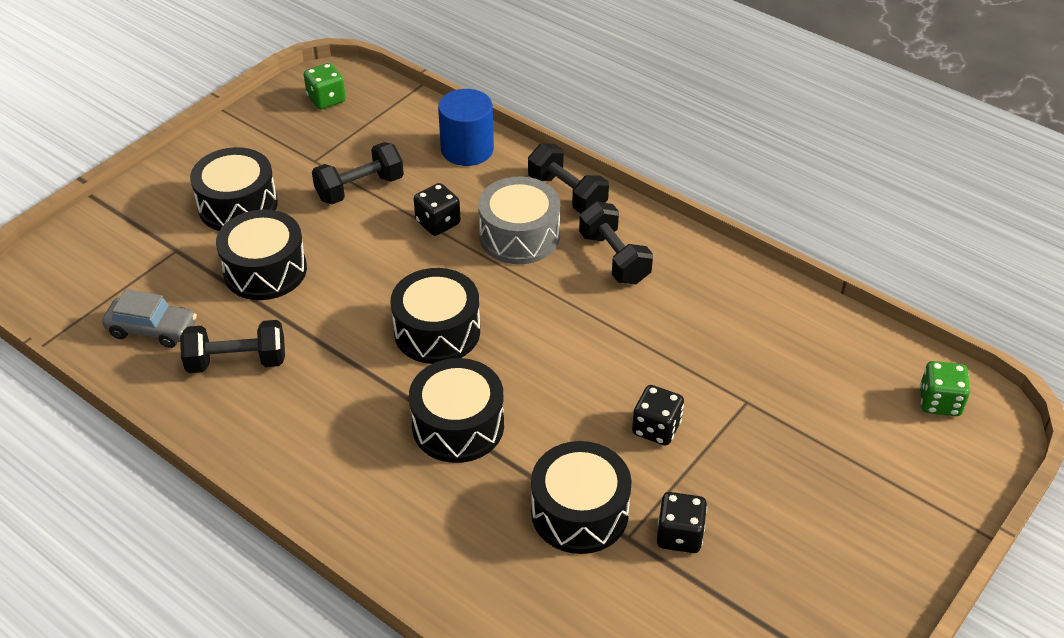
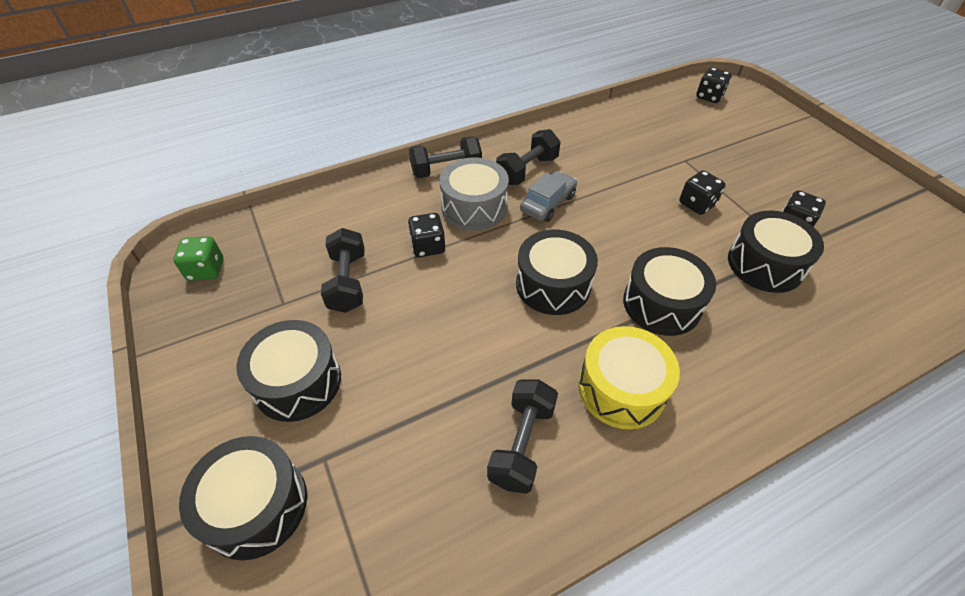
camera: 65 degrees left, 5 degrees up
(152, 329) = (434, 516): grey car -> grey car (548, 203)
(265, 270) = (408, 384): black drum -> black drum (256, 506)
(327, 416) = (621, 388): none -> yellow drum
(467, 149) = (354, 204): blue cylinder -> none
(614, 258) = (527, 170): black dumbbell -> black dumbbell turned 45 degrees counterclockwise
(939, 402) = (709, 96): green dice -> black dice

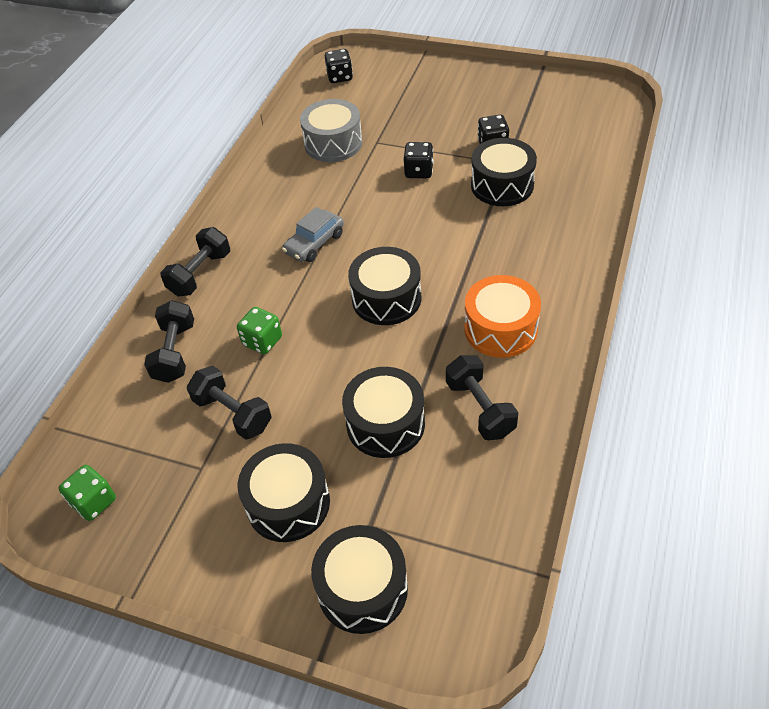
camera: 40 degrees left, 0 degrees up
(428, 246) = (262, 341): black dice -> green dice
(474, 207) = (261, 286): grey drum -> grey drum (333, 143)
(527, 170) = (268, 229): black dumbbell -> black dumbbell (175, 353)
(548, 203) = (314, 243): grey car -> grey car turned 135 degrees counterclockwise
(621, 388) = (500, 329): yellow drum -> orange drum
(662, 304) = (468, 258): black drum -> black drum (385, 424)

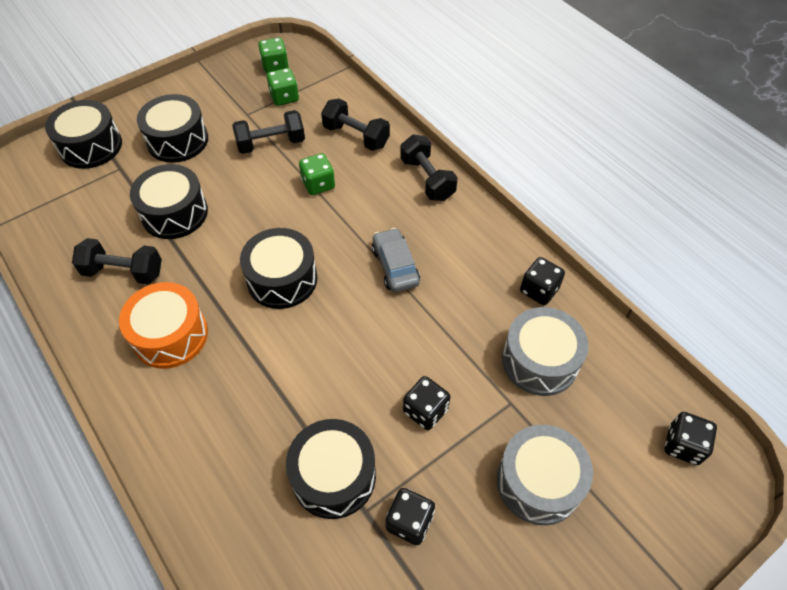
camera: 120 degrees right, 5 degrees up
(149, 452) = (284, 97): none -> green dice
(273, 166) = (539, 290): none -> black dice
(416, 113) = (538, 482): none -> grey drum

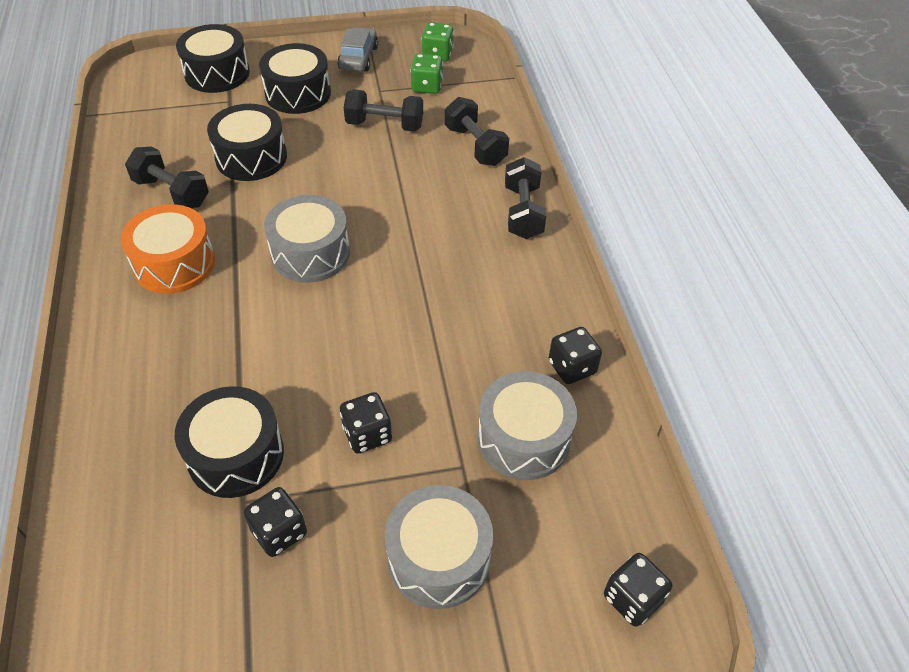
camera: 25 degrees right, 5 degrees down
(282, 279) = (310, 253): black drum -> grey drum
(318, 184) = (405, 178): green dice -> none
(395, 266) = (431, 284): grey car -> grey car (358, 58)

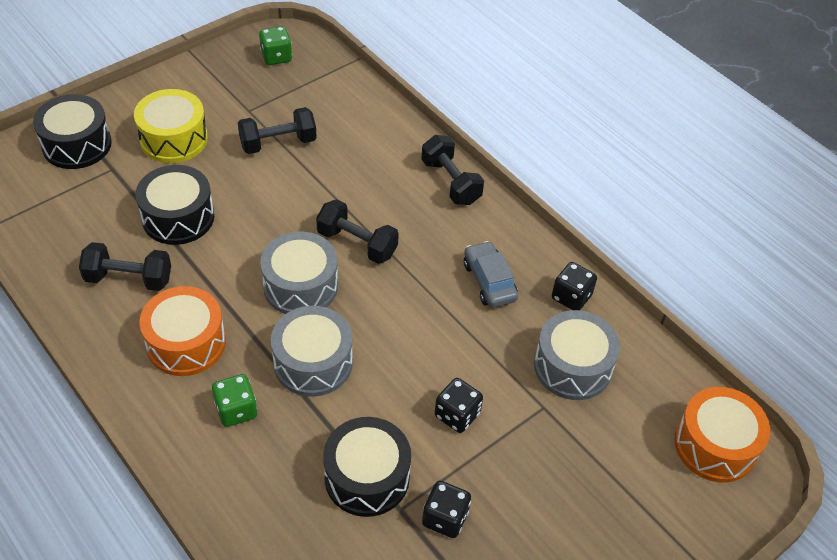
camera: 30 degrees left, 0 degrees up
(298, 93) = (174, 139): black drum -> yellow drum
(358, 58) = (204, 83): grey car -> grey car (489, 281)
(427, 86) = (289, 92): green dice -> green dice (236, 410)
(439, 558) = (572, 480): grey drum -> grey drum (313, 363)
(475, 146) = (371, 135): black dumbbell -> black dumbbell (357, 243)
(632, 598) = (715, 445): black dice -> orange drum

